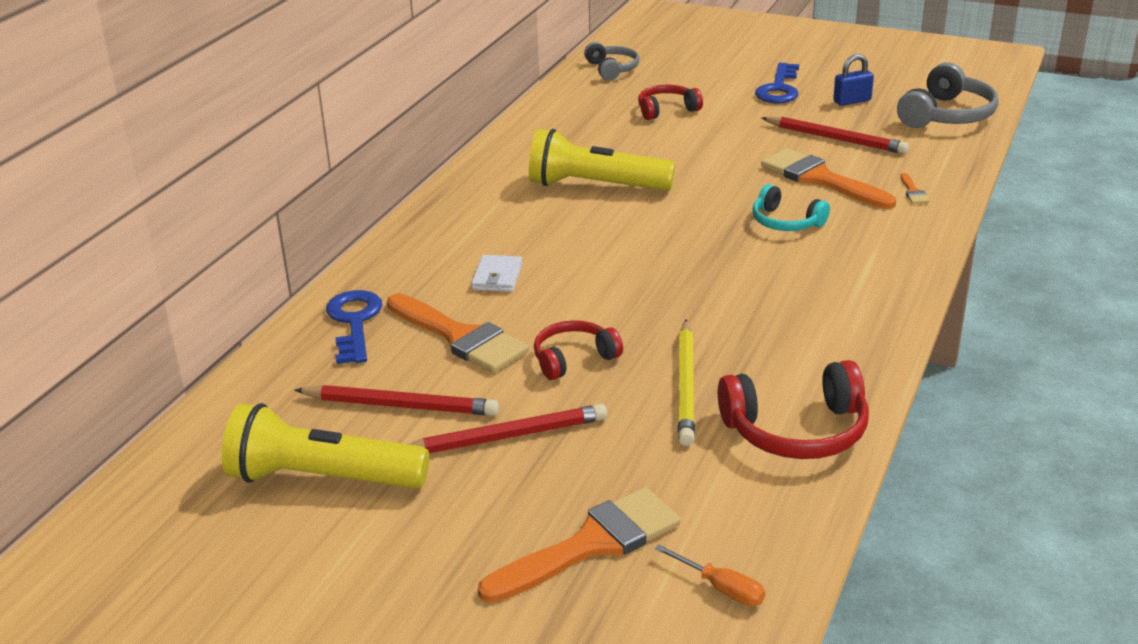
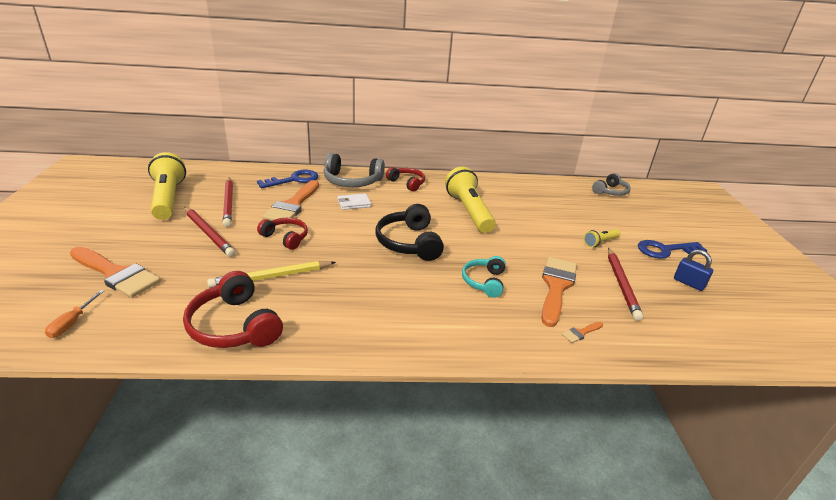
camera: 60 degrees right, 0 degrees up
(656, 254) = (409, 243): none -> black headphones
(667, 110) = (583, 216): red headphones -> red headphones (407, 183)
(738, 120) = (600, 242): none -> yellow flashlight
(946, 115) = (728, 333): grey headphones -> grey headphones (352, 181)

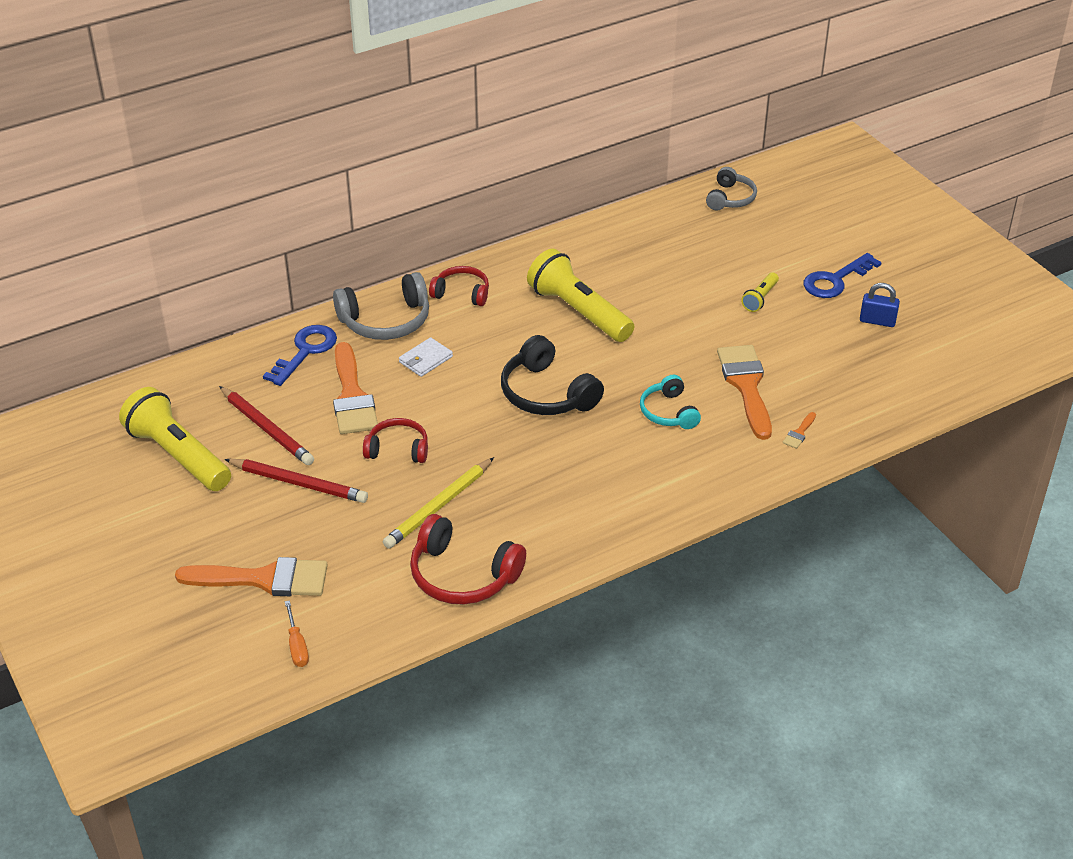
camera: 25 degrees left, 10 degrees up
(621, 285) = (811, 353): red pencil -> none

